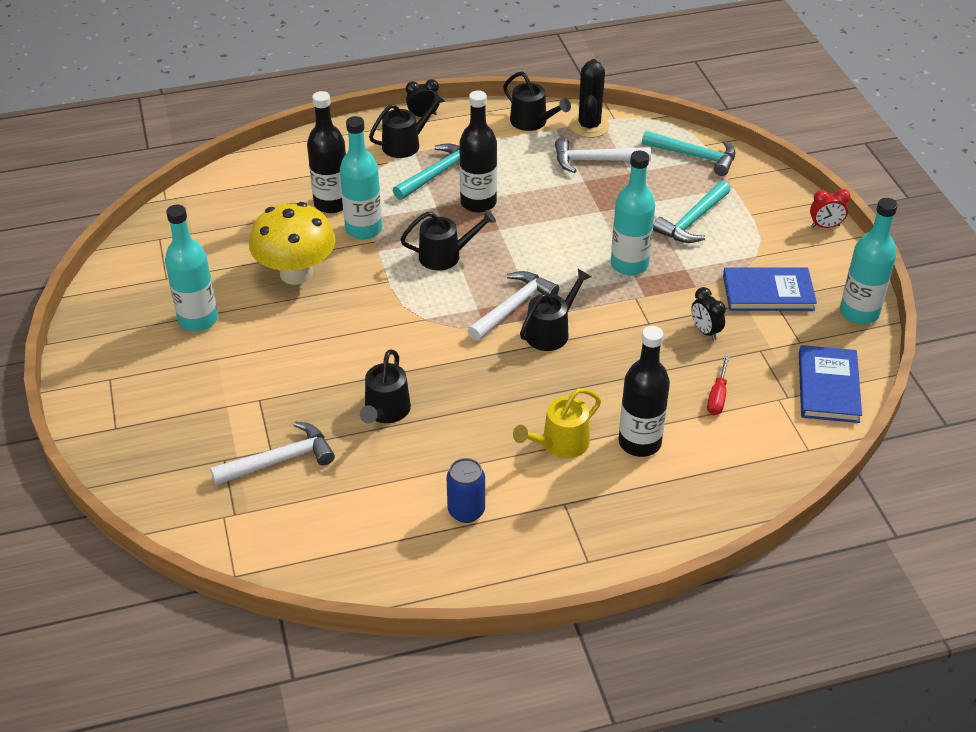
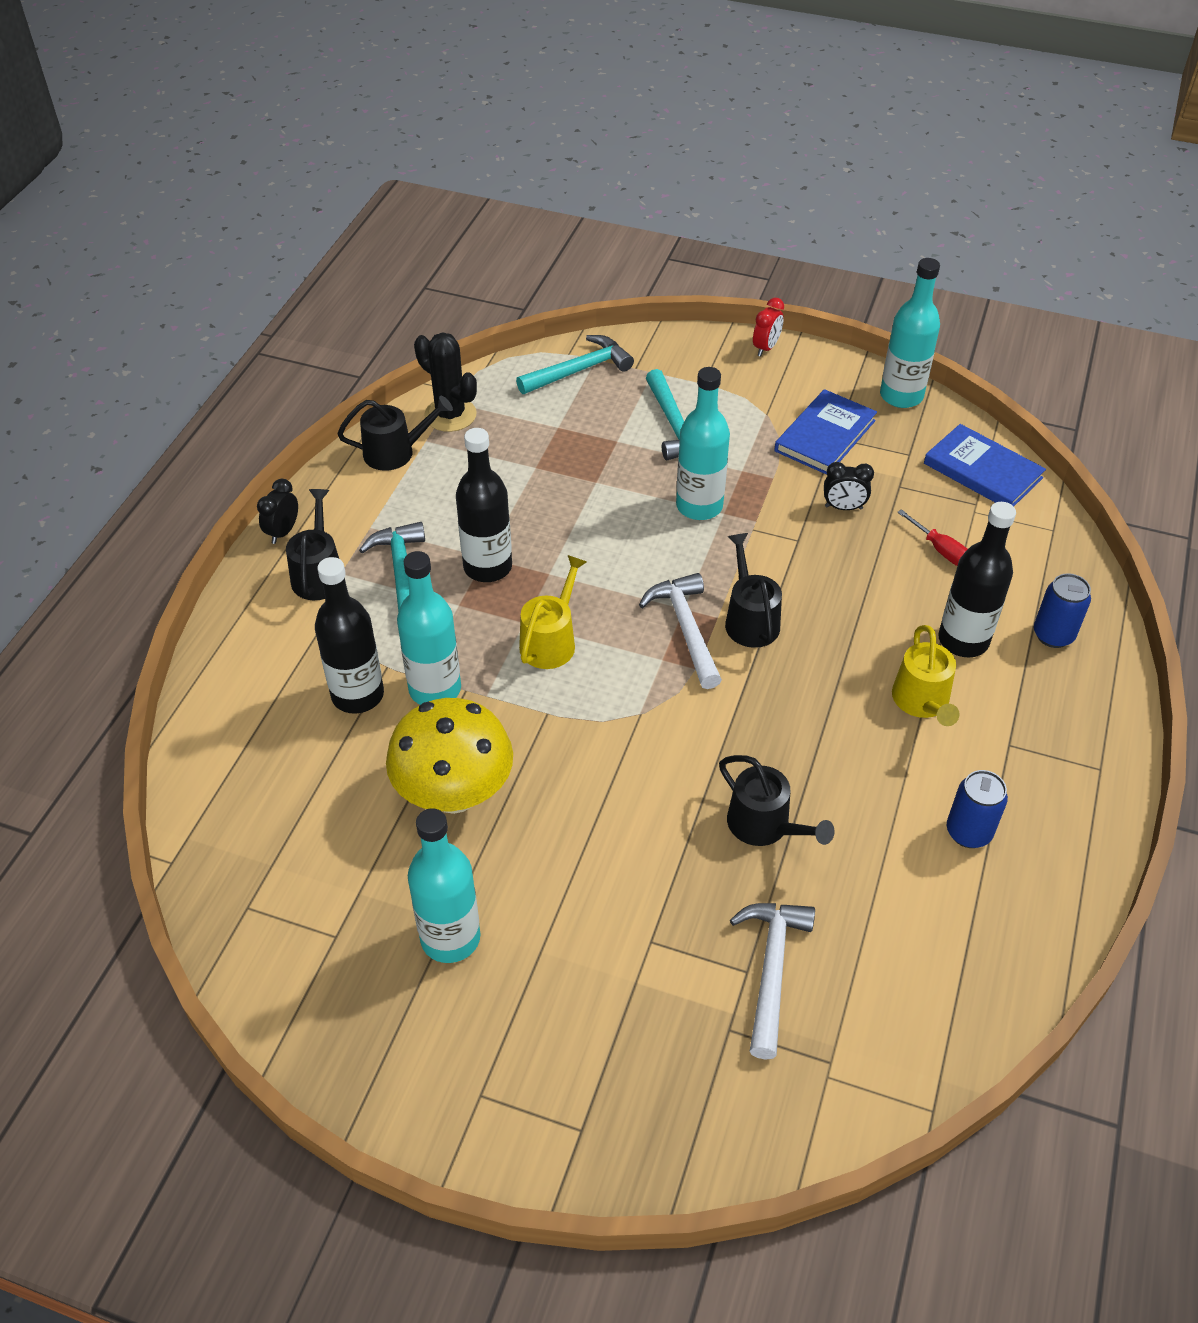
camera: 55 degrees left, 5 degrees up
(445, 256) = (551, 641): black watering can -> yellow watering can
(595, 161) = (511, 441): white hammer -> none
(695, 489) = (1053, 635): none -> blue can

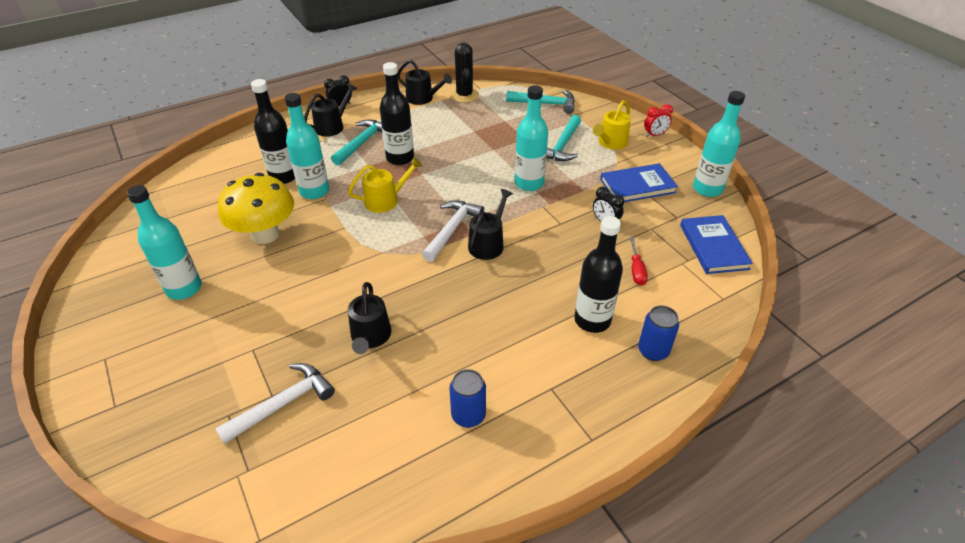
camera: 40 degrees right, 5 degrees down
(922, 702) = (528, 335): yellow watering can -> yellow watering can (610, 143)

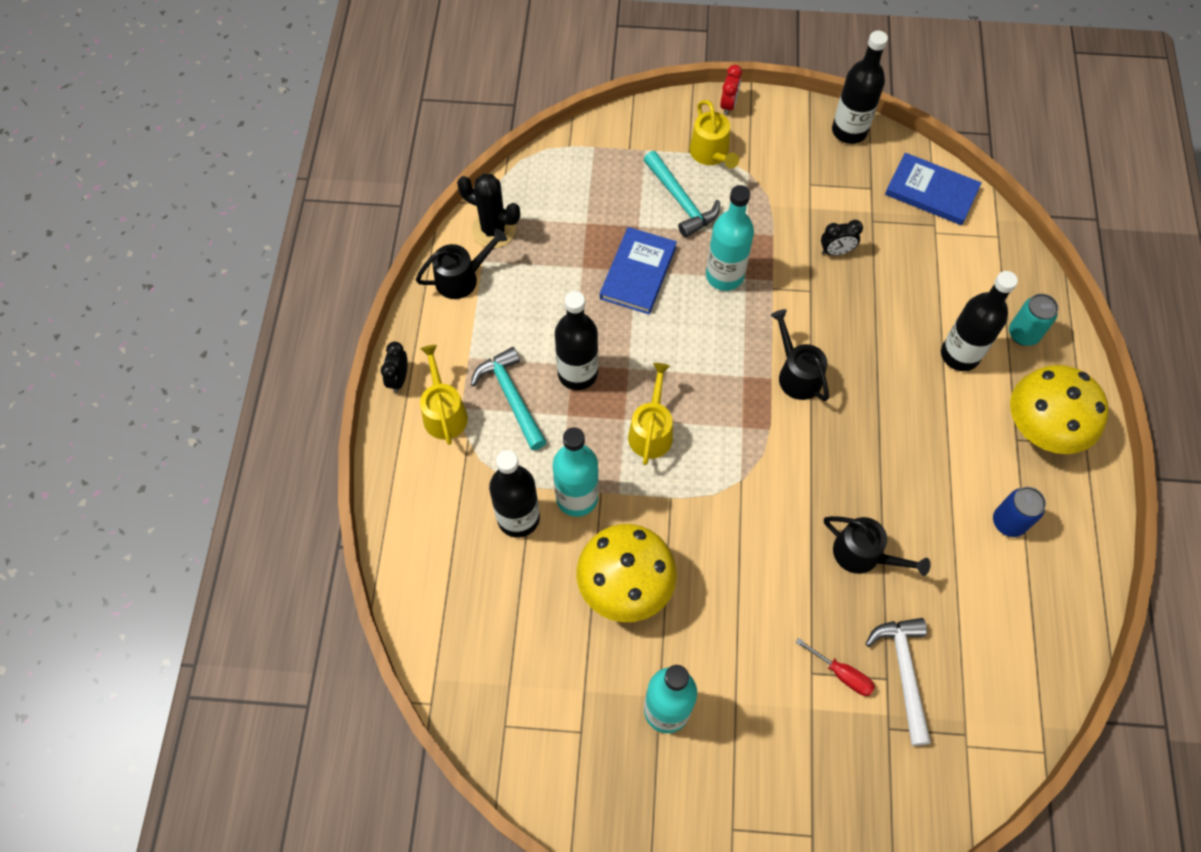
camera: 55 degrees left, 20 degrees up
(332, 126) = (444, 412): black watering can -> yellow watering can
(452, 230) = (751, 395): white hammer -> none
(545, 104) = (584, 161): turquoise hammer -> none
(575, 400) = (1040, 429): none -> yellow mushroom
(636, 270) = (920, 275): red screwdriver -> red screwdriver (841, 674)
(637, 186) = (801, 184): blue book -> blue book (638, 273)
(653, 351) = (1023, 334): blue can -> turquoise can
(707, 189) = (849, 131): turquoise bottle -> black bottle

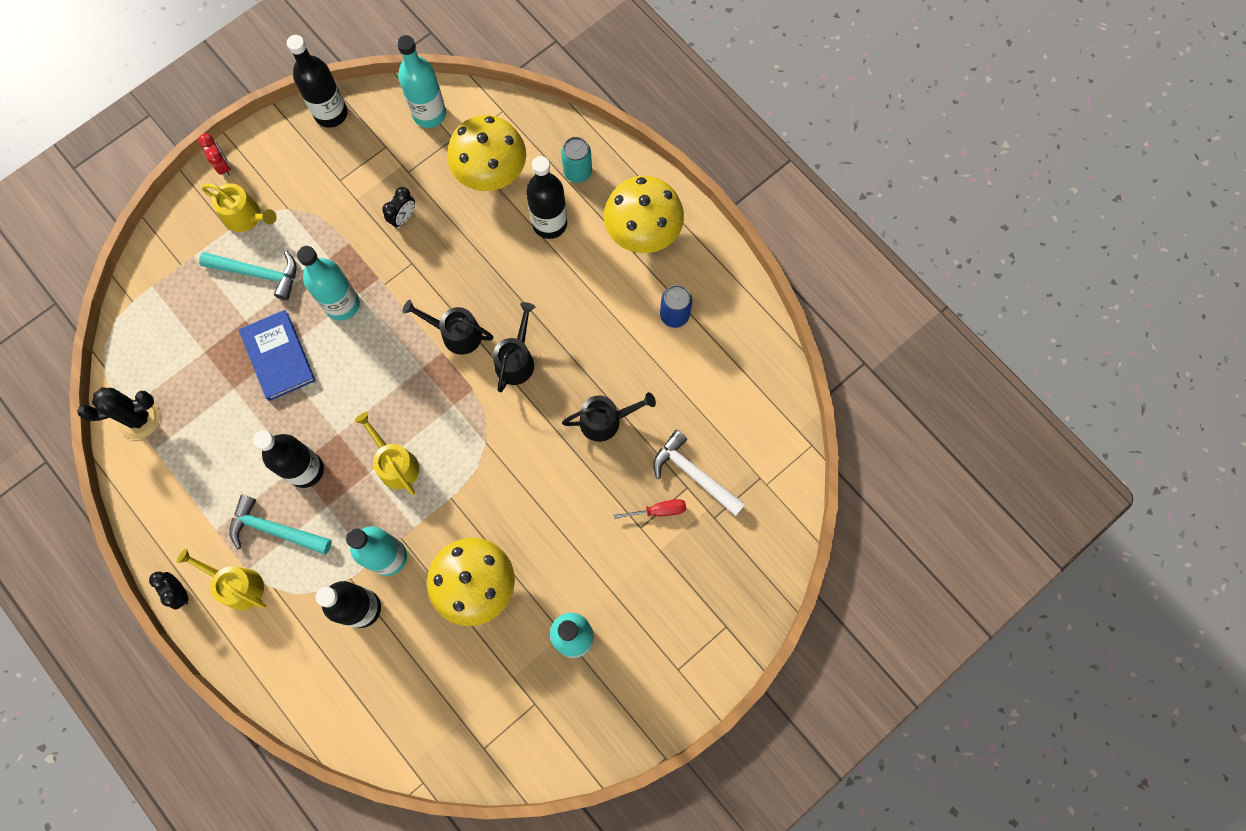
camera: 45 degrees left, 10 degrees up
(462, 278) = (151, 476): black watering can -> black watering can (516, 360)
(931, 191) = (429, 114): blue book -> turquoise bottle
(943, 276) = (491, 173): none -> yellow mushroom

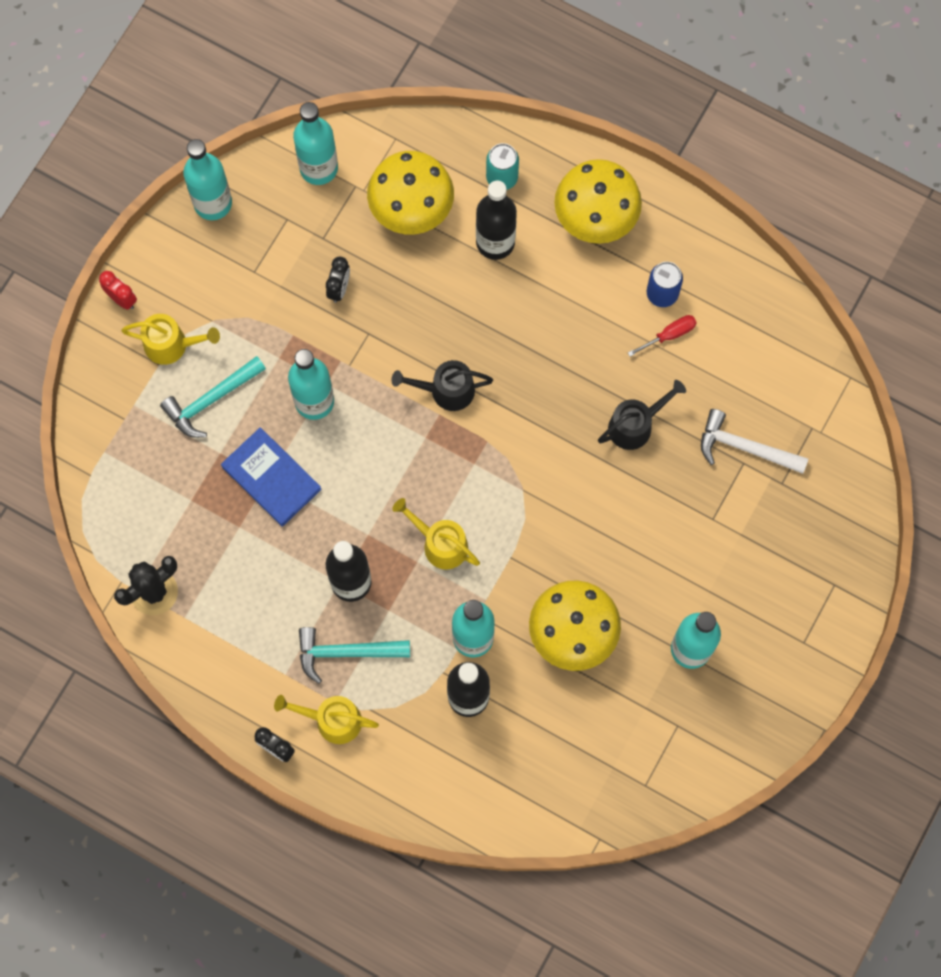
camera: 20 degrees left, 0 degrees up
(258, 273) = (211, 400): turquoise hammer -> turquoise hammer turned 150 degrees clockwise
(331, 113) = (213, 203): black bottle -> turquoise bottle
(516, 360) = (519, 396): black watering can -> none
(658, 511) = (724, 496): red screwdriver -> red screwdriver (669, 335)

